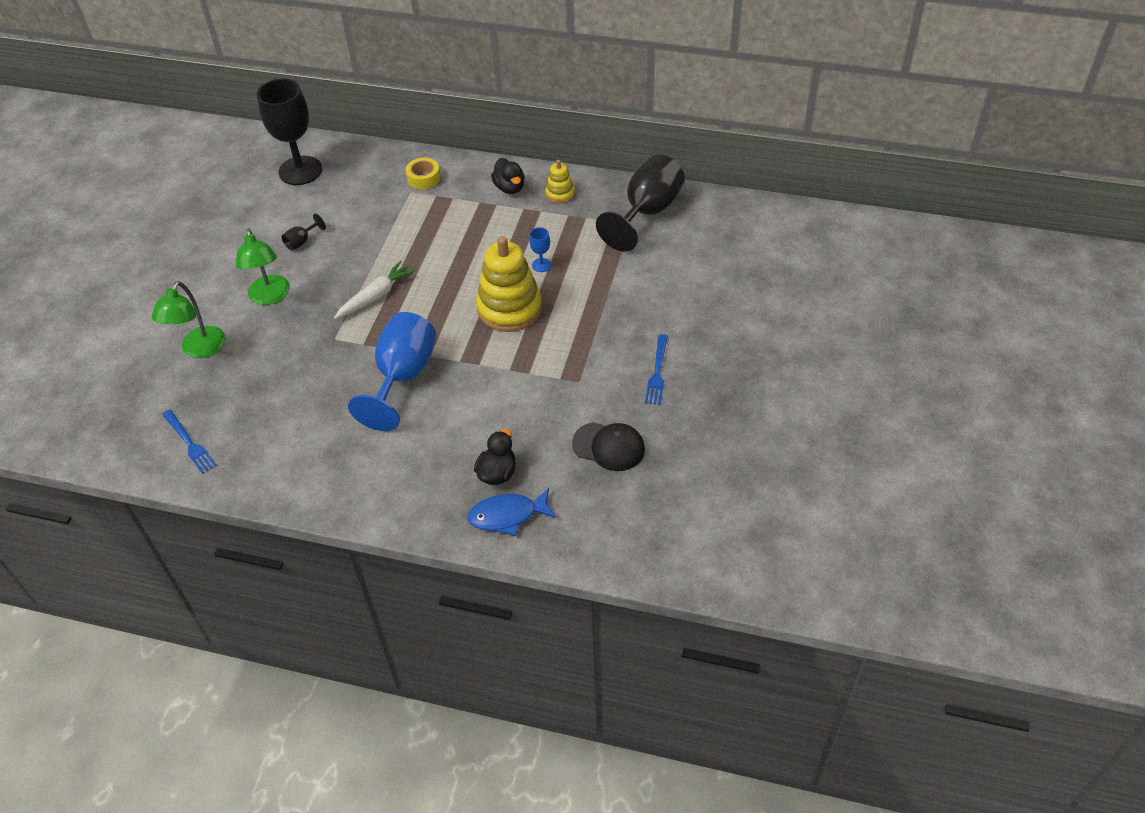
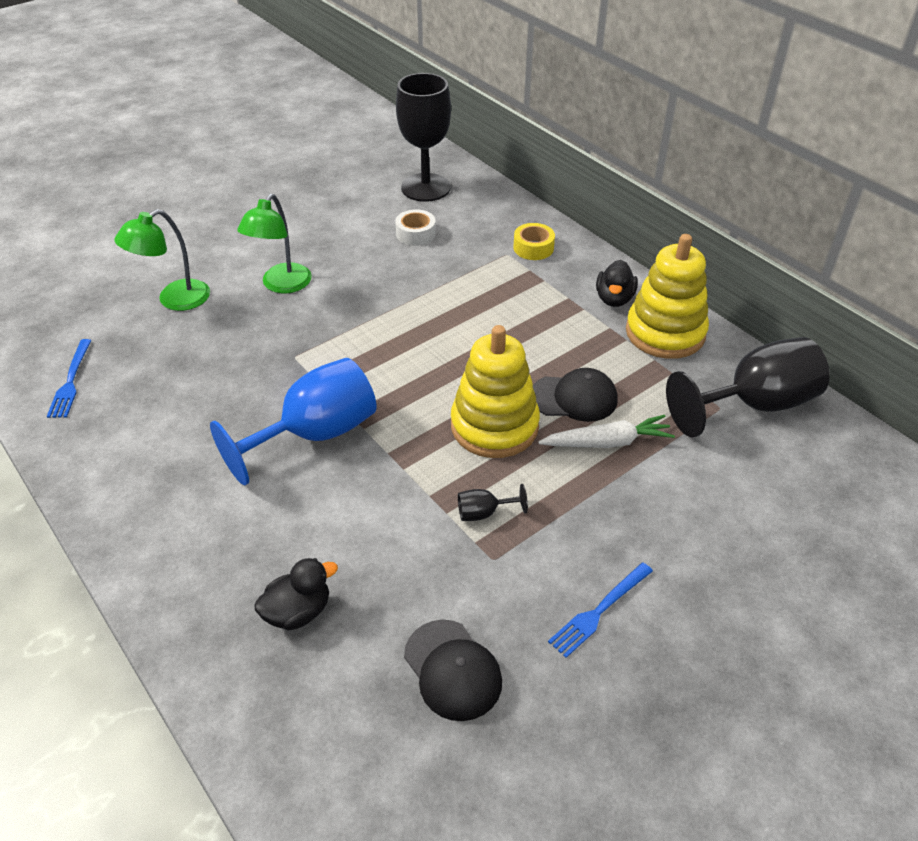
camera: 35 degrees right, 5 degrees down
(301, 242) = (361, 250): black goblet -> black goblet (484, 513)
(329, 210) = (416, 234): none -> white tape
(375, 296) = (374, 336): white carrot -> white carrot (607, 442)
(507, 516) = (256, 675): blue fish -> none
(541, 265) = (574, 398): blue goblet -> black cap
(560, 194) = (665, 333): yellow stacking toy -> yellow stacking toy, size x2.03

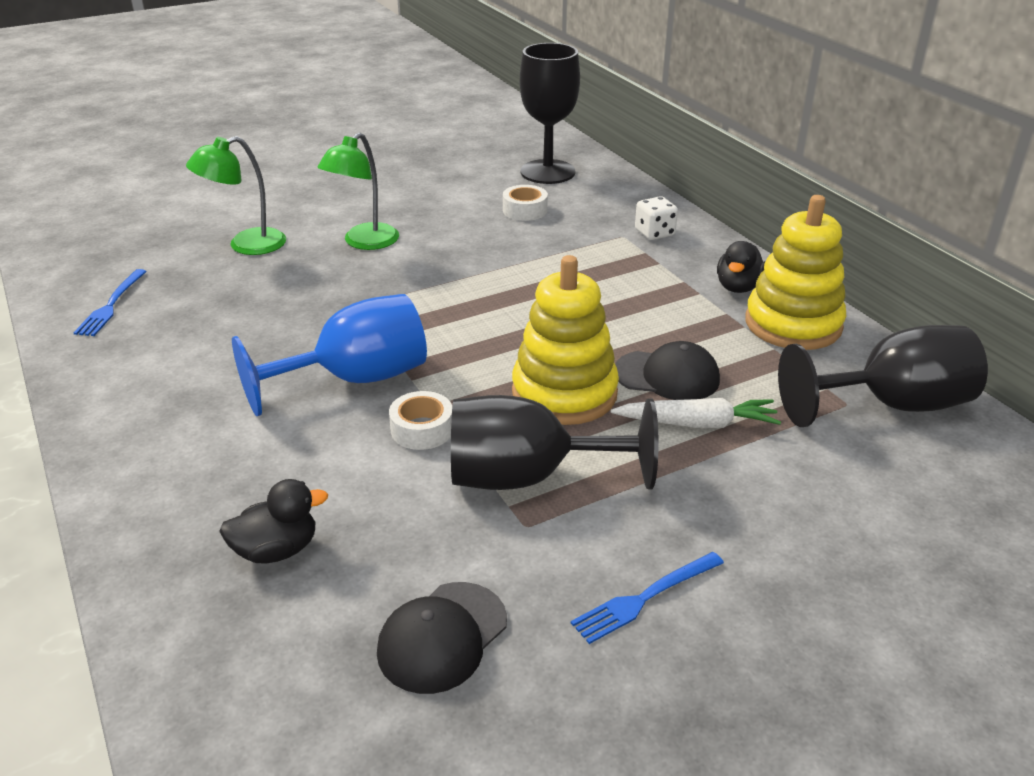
camera: 10 degrees right, 10 degrees down
(386, 478) = (422, 429): none -> white tape
(452, 670) = (442, 637): black cap -> black cap turned 60 degrees clockwise
(484, 513) = (528, 477): black goblet -> black goblet, size x2.43
(533, 248) = (654, 233): yellow tape -> white dice

